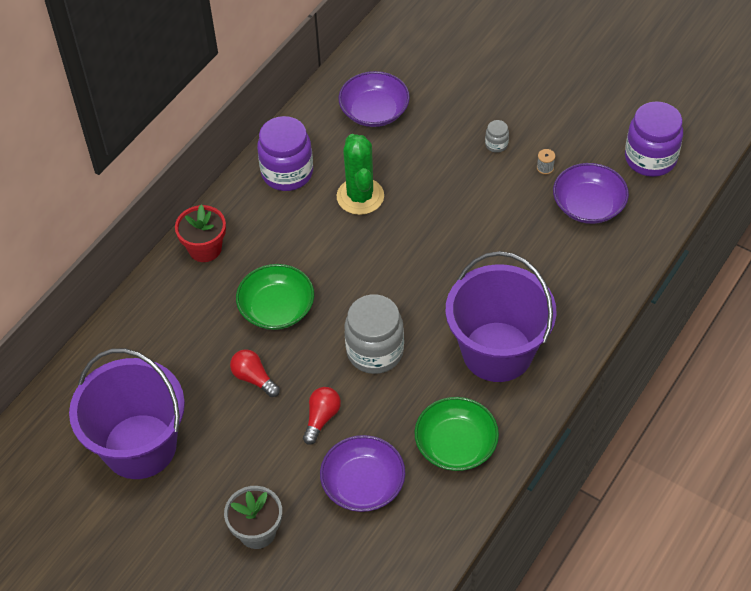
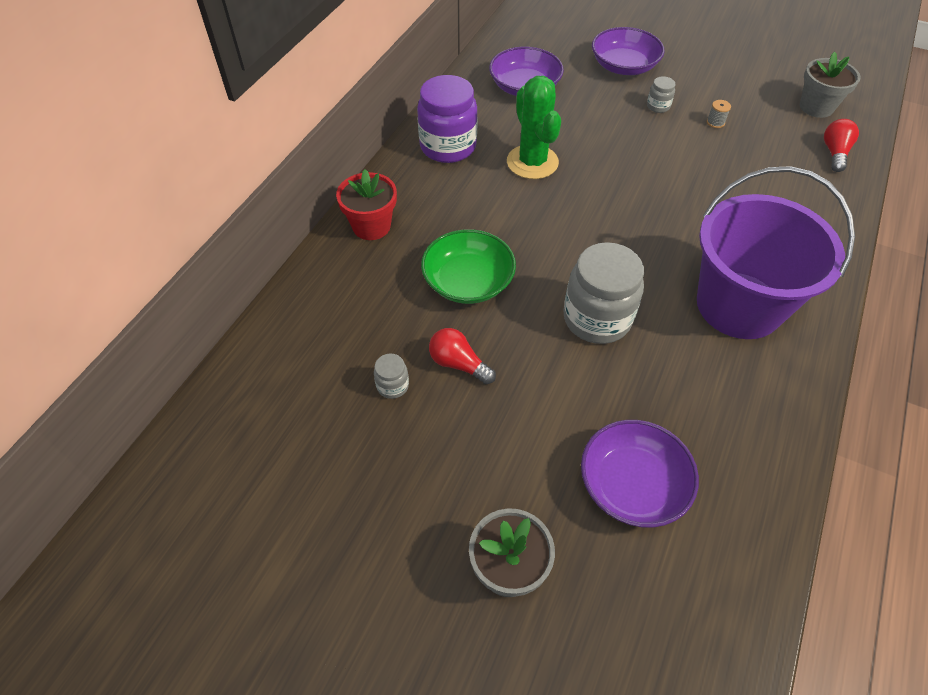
camera: 10 degrees left, 0 degrees up
(140, 446) = (326, 466): purple bucket -> none
(199, 391) = (392, 386): none -> grey jar
(321, 418) = (555, 404): red light bulb -> red light bulb (834, 153)
(456, 445) = (732, 420): green bowl -> none
(588, 205) = (774, 152): purple bowl -> purple bowl (624, 66)
(650, 158) = (816, 107): purple jar -> grey flower pot

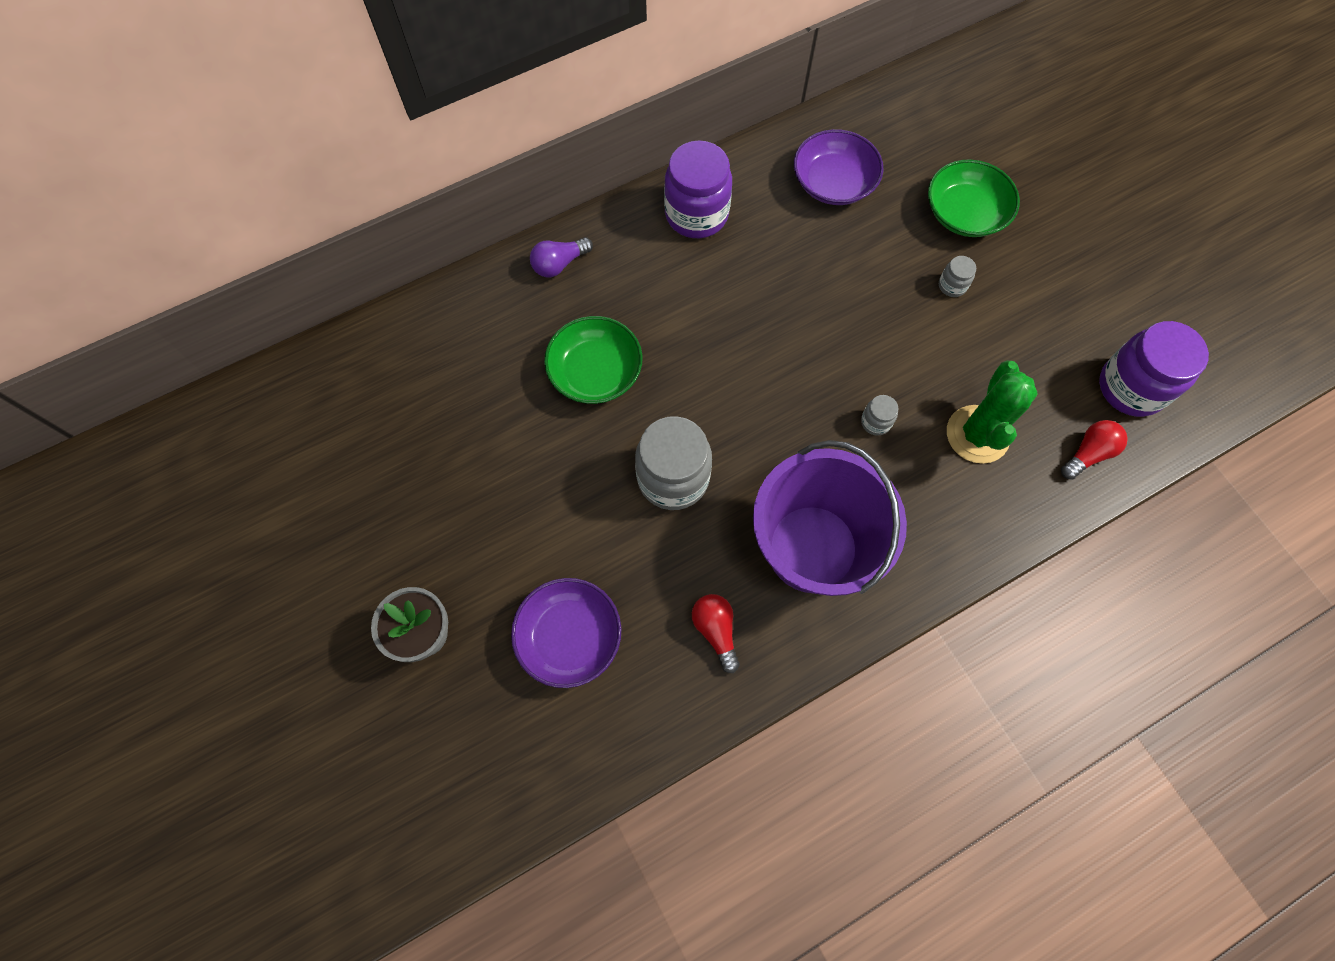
camera: 35 degrees right, 15 degrees up
(371, 226) = (559, 264): red flower pot -> purple light bulb
(392, 386) = (459, 430): grey jar -> grey jar (875, 422)
(458, 364) = (524, 444): red light bulb -> red light bulb (716, 631)
(532, 162) = (761, 279): green cactus -> green cactus (977, 434)
(624, 66) = (965, 213): purple bowl -> green bowl
(715, 122) = (994, 341): grey spool -> none
(816, 107) = (1131, 387): grey flower pot -> purple jar

